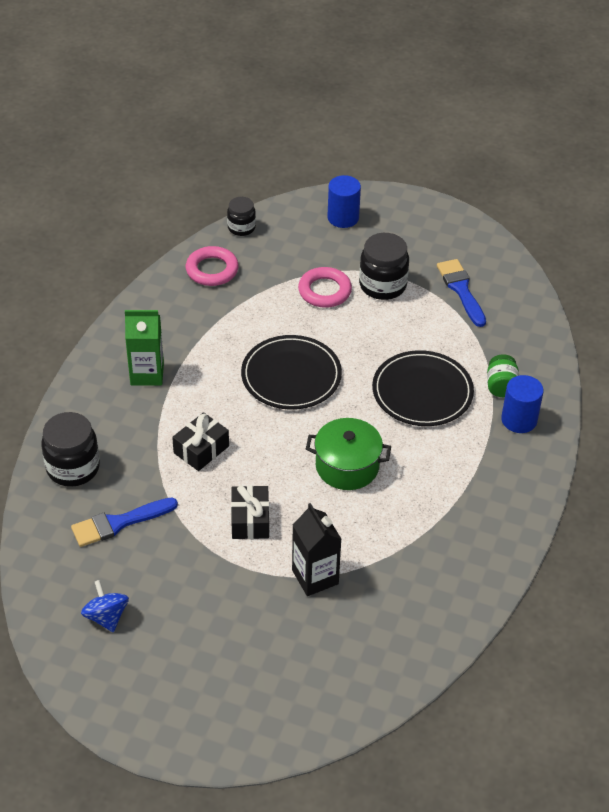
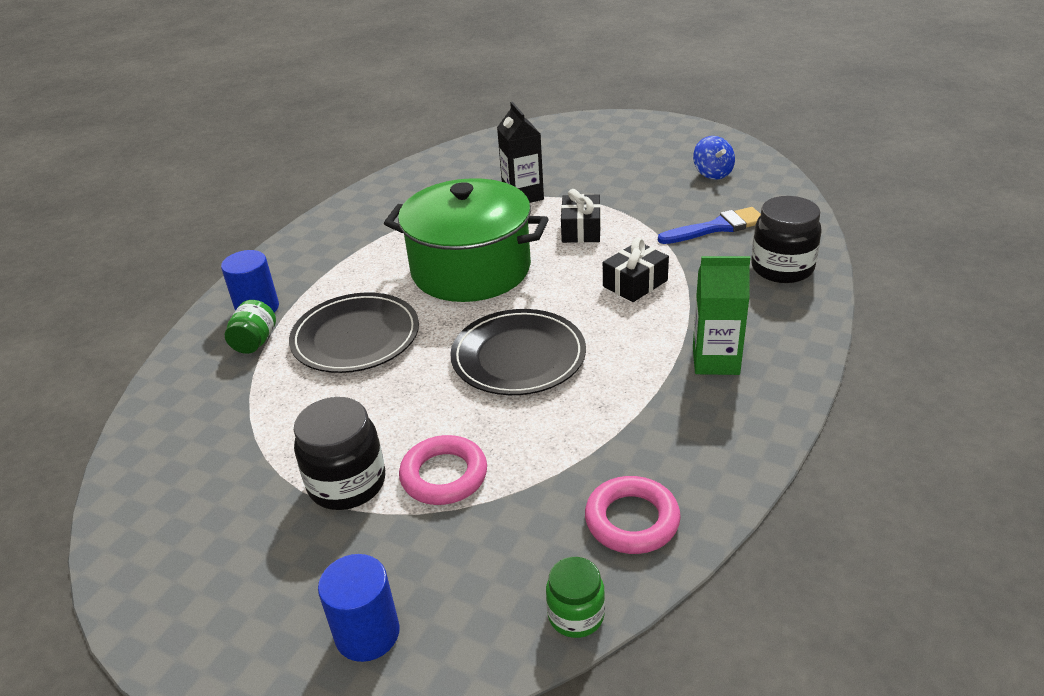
camera: 170 degrees left, 10 degrees down
(241, 228) = (576, 615): black jar -> green jar
(347, 466) = (471, 269): green pot -> green pot, size x1.70
(461, 290) = (227, 472): blue brush -> none

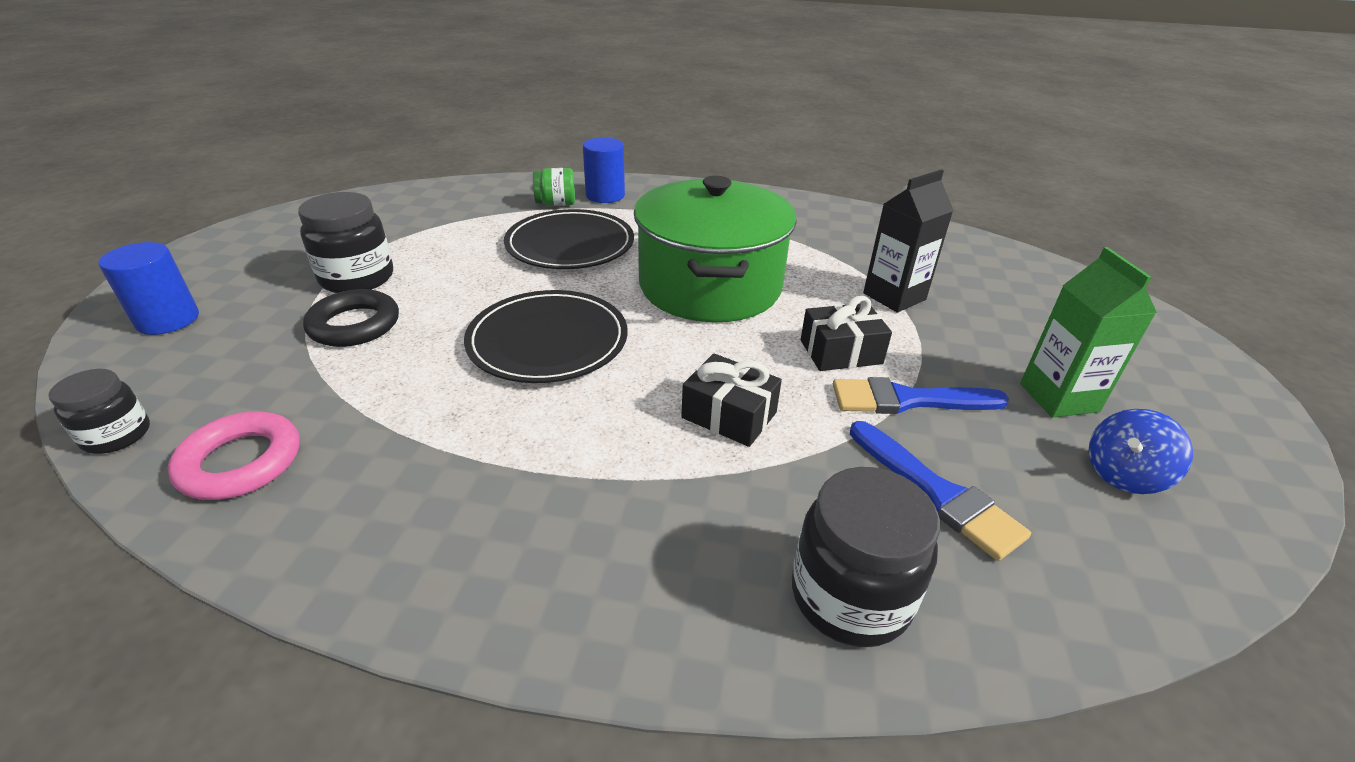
camera: 70 degrees right, 0 degrees up
(444, 475) = (354, 325): pink ring -> black ring
(576, 615) = (117, 435): green jar -> black jar
(638, 217) = (908, 400): none -> blue brush
(715, 361) = (553, 517): green carton -> green carton (1058, 397)

